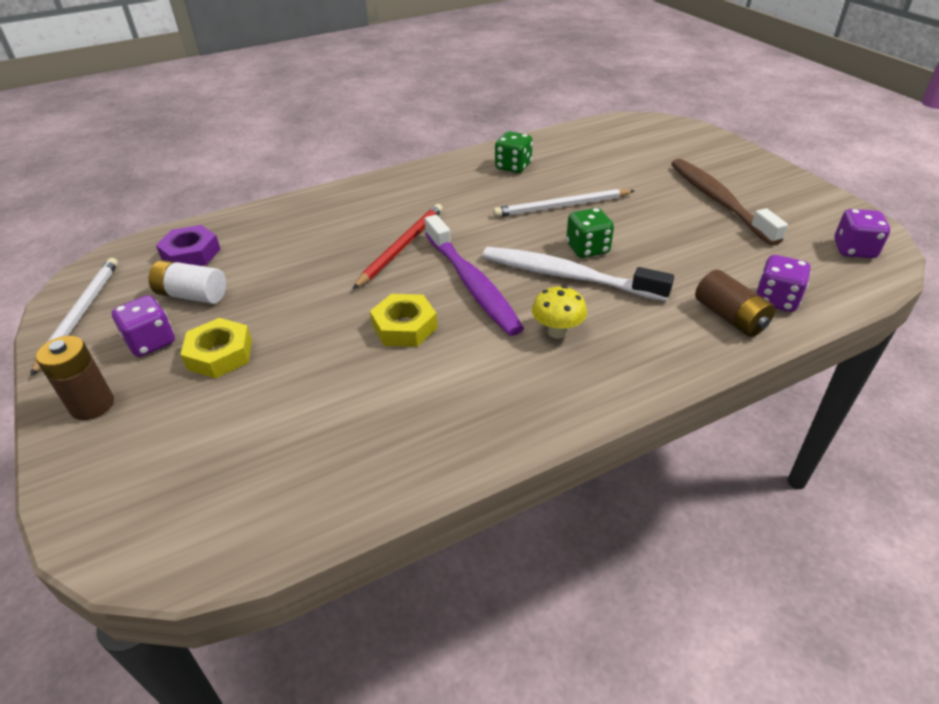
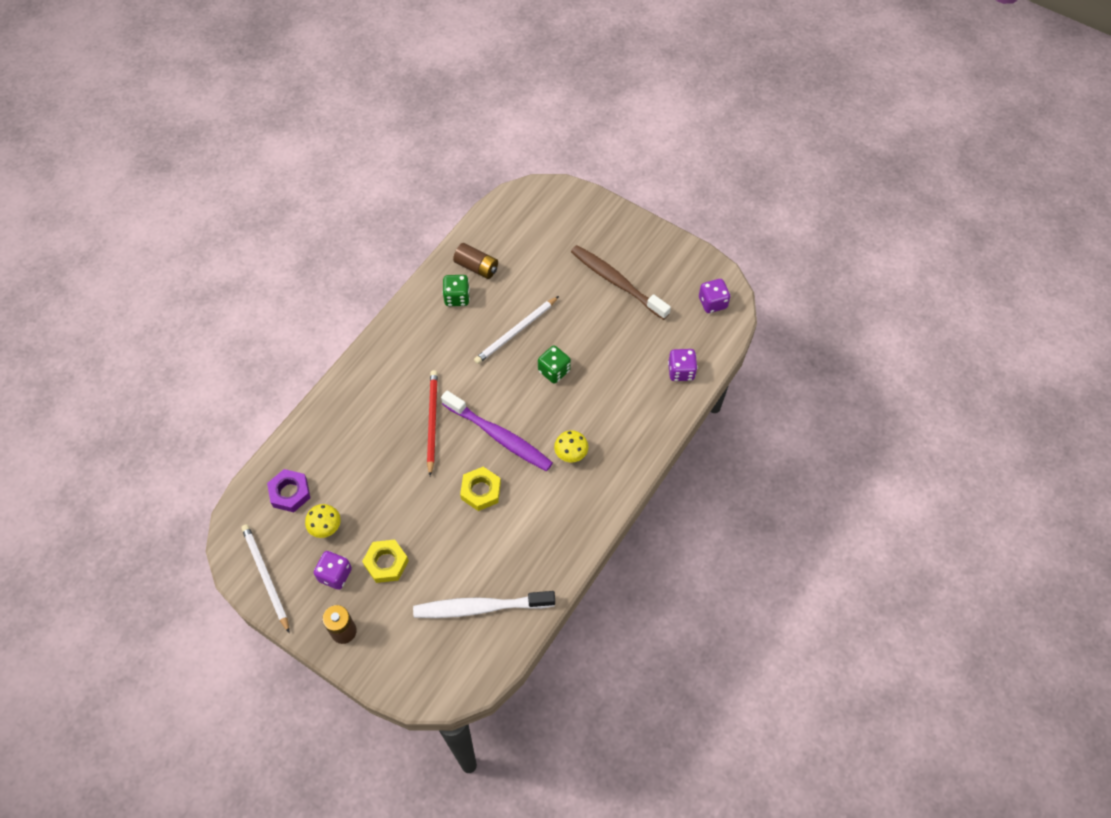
camera: 30 degrees left, 20 degrees up
(192, 295) = (326, 527): white battery -> yellow mushroom
(568, 276) = (554, 403): white toothbrush -> white toothbrush (481, 607)
(730, 317) = (660, 398): brown battery -> brown battery (476, 267)

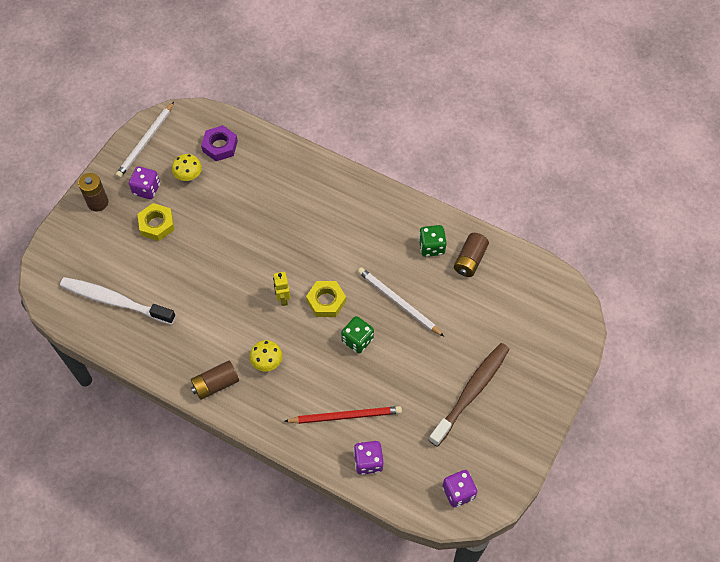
camera: 85 degrees right, 0 degrees up
(266, 577) = (145, 142): white pencil -> white pencil turned 150 degrees clockwise
(432, 421) = (294, 242): red pencil -> red pencil (345, 416)
(481, 491) = (226, 289): yellow nut -> yellow nut (326, 301)
(481, 607) = (115, 301): white toothbrush -> white toothbrush turned 60 degrees counterclockwise
(499, 436) = (283, 298): purple toothbrush -> yellow robot
(591, 504) = (216, 384): none -> brown battery

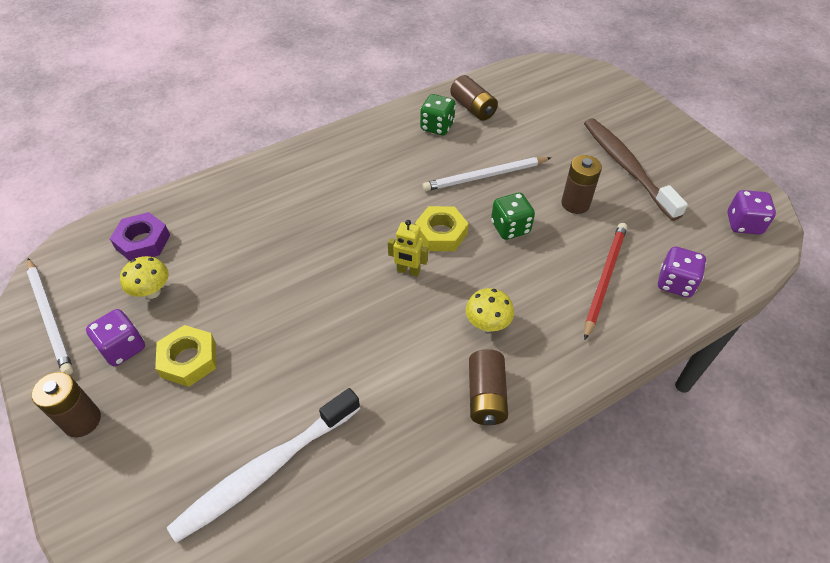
camera: 60 degrees left, 10 degrees down
(407, 372) = (575, 204): none -> brown battery

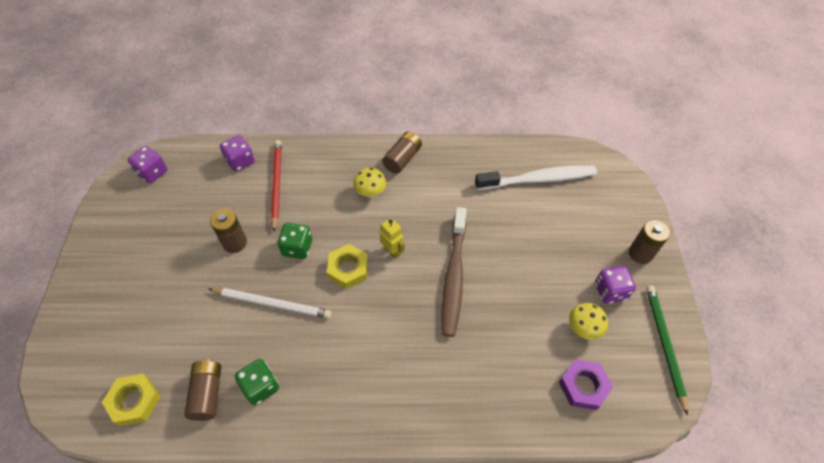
camera: 150 degrees left, 5 degrees up
(50, 317) = (664, 345): white pencil -> green pencil
(189, 360) = (566, 261): yellow nut -> yellow nut (134, 401)
(604, 279) = (276, 184): red pencil -> red pencil turned 120 degrees clockwise
(627, 167) = (164, 252): brown toothbrush -> brown toothbrush (454, 276)

